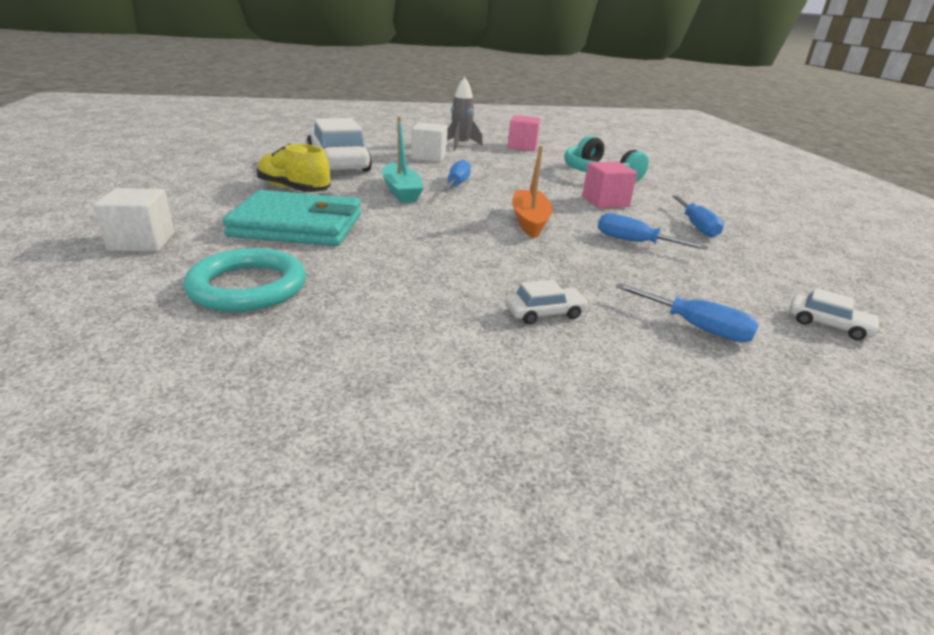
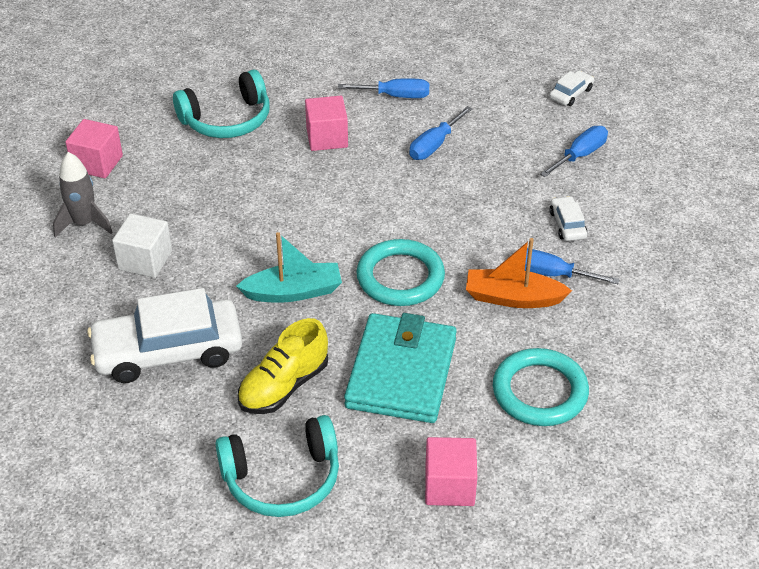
camera: 80 degrees left, 15 degrees up
(142, 242) = (449, 486): white cube -> pink cube
(196, 189) = (282, 478): none -> turquoise headphones
(425, 226) = (400, 277): none -> turquoise ring
(457, 184) = (267, 243): blue screwdriver -> blue screwdriver (551, 274)
(529, 221) = (385, 202): orange boat -> orange boat (513, 298)

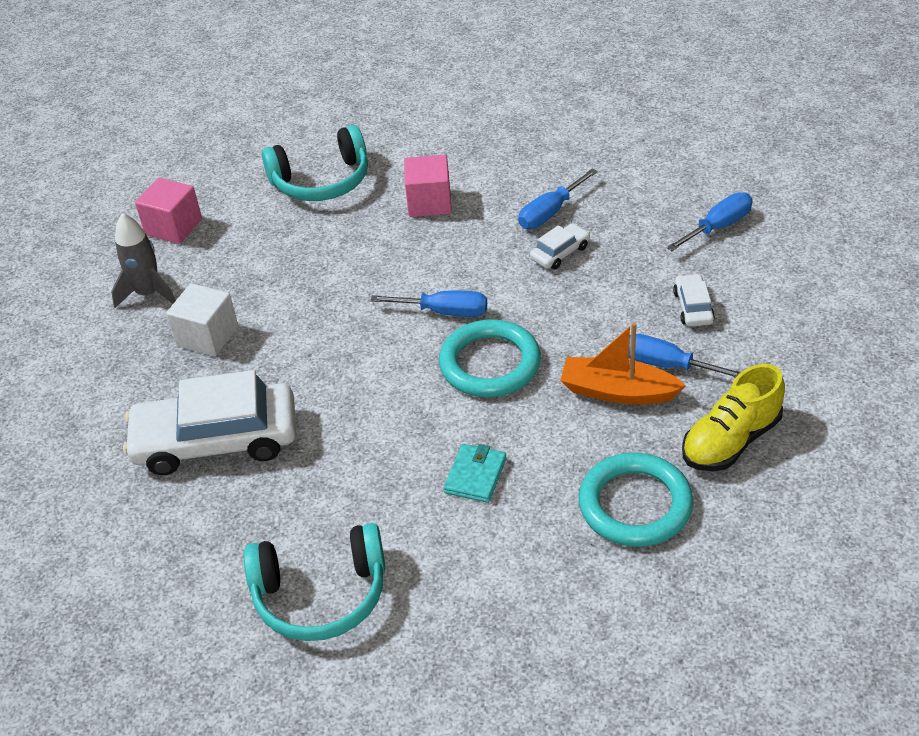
camera: 10 degrees right, 0 degrees up
(284, 386) = (339, 486): yellow shoe -> yellow shoe (731, 441)
(293, 292) = (365, 377): turquoise boat -> none
(395, 96) = (513, 156): blue screwdriver -> blue screwdriver (444, 312)
(401, 373) = (475, 476): turquoise wallet -> turquoise wallet, size x0.45
(449, 486) = (513, 613): pink cube -> none
(571, 94) = (716, 156): white car -> white car (560, 253)

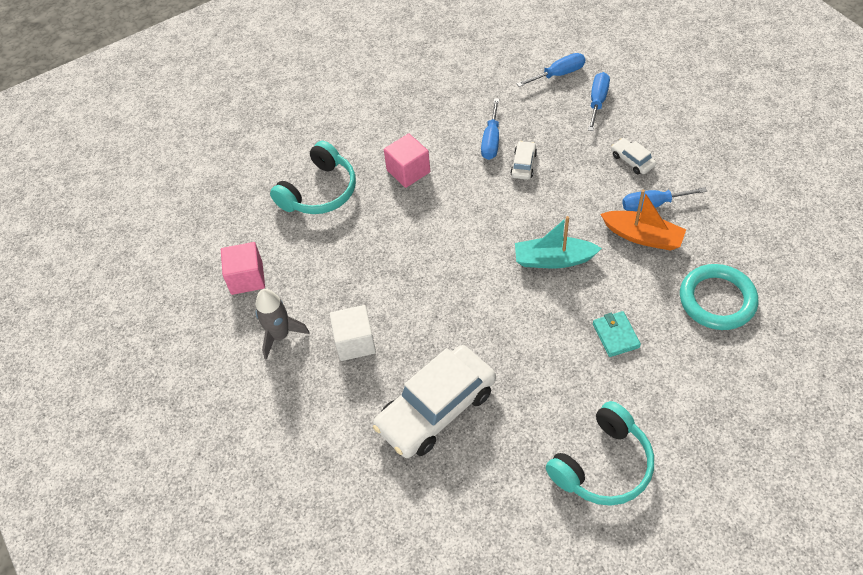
camera: 35 degrees left, 10 degrees up
(444, 312) = (493, 241): blue screwdriver -> blue screwdriver (558, 74)
(490, 364) = (553, 260): turquoise ring -> turquoise boat
(618, 392) = (642, 236): orange boat -> orange boat turned 135 degrees counterclockwise
(731, 441) = (729, 232): yellow shoe -> none

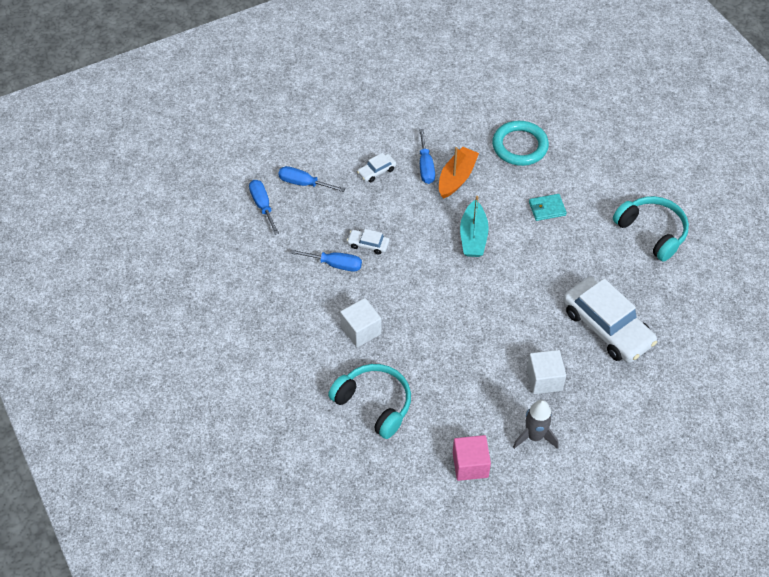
camera: 90 degrees left, 0 degrees up
(408, 171) = (361, 330): pink cube -> white cube

